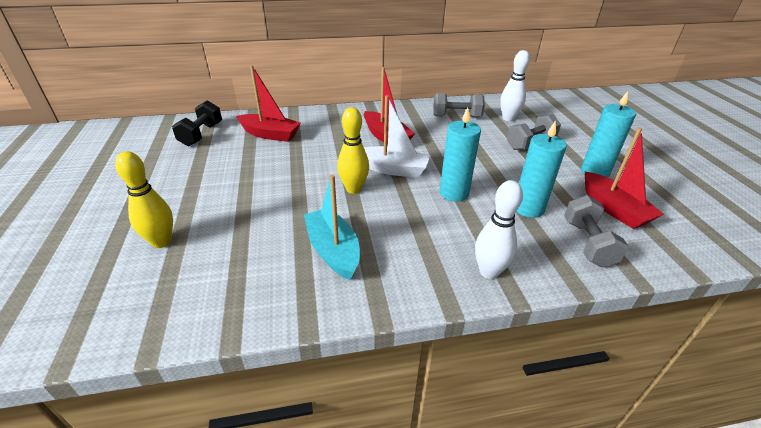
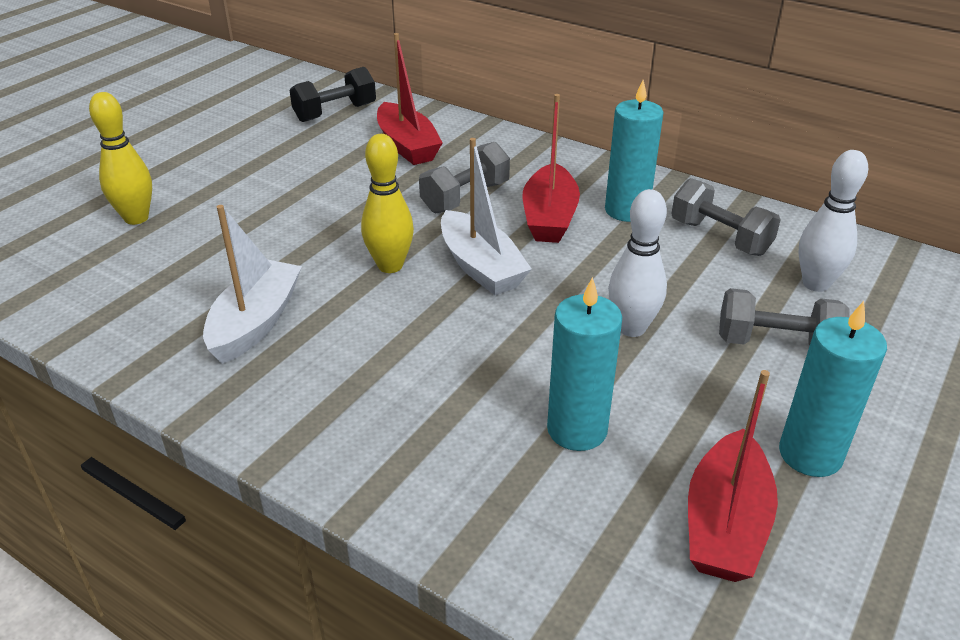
camera: 45 degrees right, 0 degrees up
(333, 251) = (255, 323): turquoise boat -> white boat
(454, 193) = (506, 344): turquoise candle -> turquoise candle (626, 210)
(489, 272) = (373, 463): white bowling pin -> white bowling pin (631, 328)
(587, 243) = (576, 532): grey dumbbell -> grey dumbbell (465, 197)

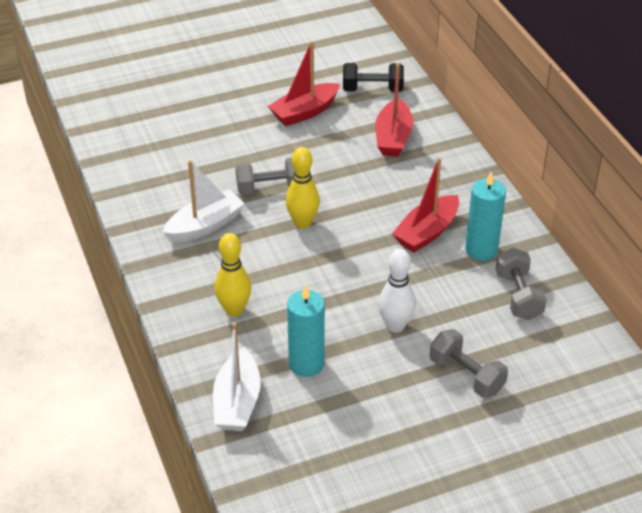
camera: 35 degrees right, 5 degrees up
(136, 218) = (195, 127): yellow bowling pin -> yellow bowling pin (234, 310)
(465, 197) = (390, 194): grey dumbbell -> grey dumbbell (270, 188)
(481, 267) = (352, 247): white boat -> white boat (237, 402)
(725, 524) = (327, 443): red boat -> red boat (304, 112)
(810, 454) = (409, 437): turquoise candle -> none
(816, 284) = (539, 354): white bowling pin -> none

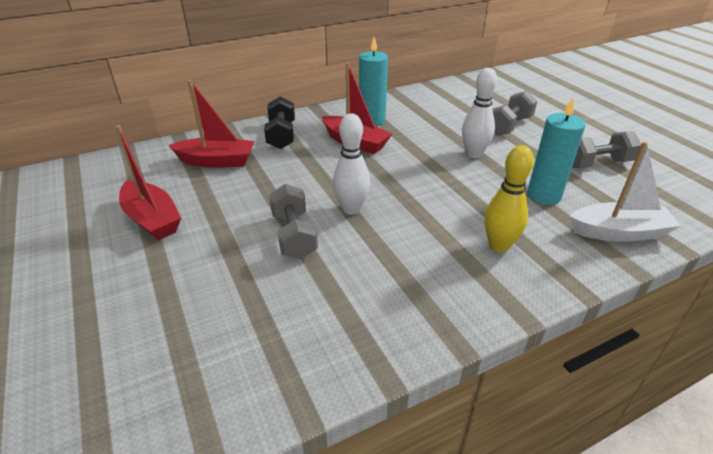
camera: 95 degrees left, 5 degrees down
(205, 226) = (367, 284): white boat -> none
(302, 223) = (351, 209): yellow bowling pin -> white bowling pin
(372, 89) = (128, 175): black dumbbell -> black dumbbell (281, 135)
(518, 296) = (419, 108): grey dumbbell -> grey dumbbell (597, 164)

